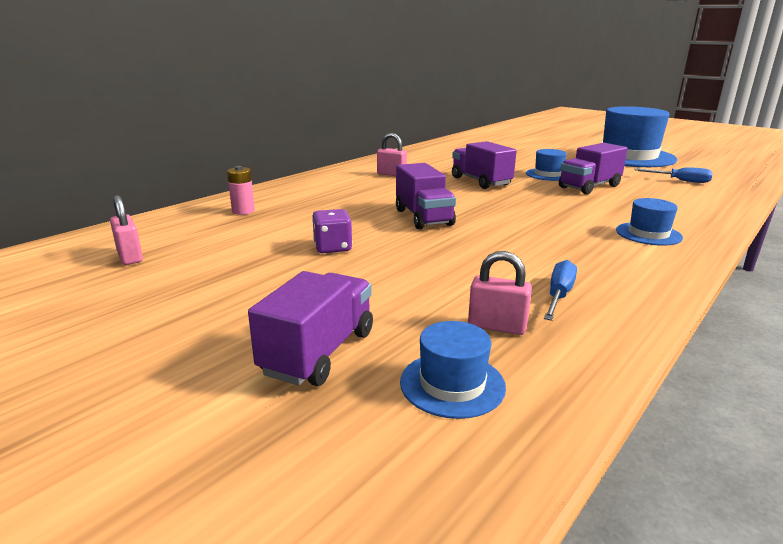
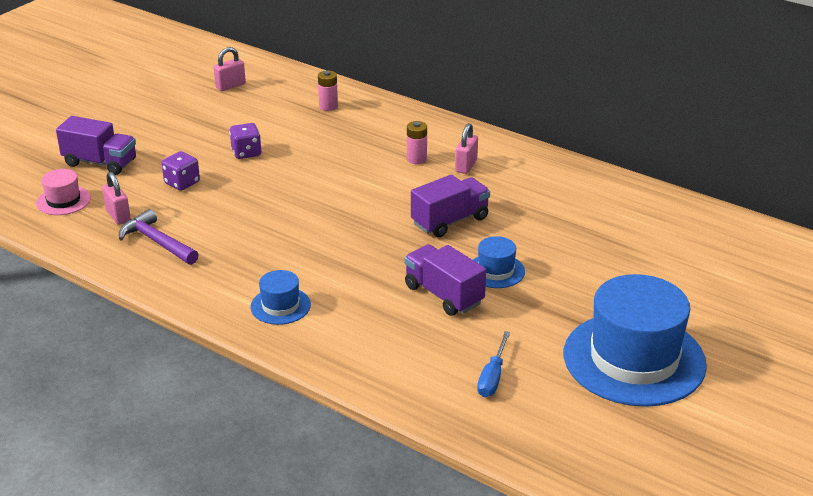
camera: 85 degrees right, 10 degrees up
(375, 186) = (416, 159): none -> pink battery
(402, 283) = (182, 183): none -> purple dice
(423, 217) = (319, 188): purple truck -> none
(452, 384) = (63, 200): blue hat -> pink hat
(497, 326) = (118, 216): pink padlock -> pink padlock turned 45 degrees counterclockwise
(559, 295) = (157, 242): blue screwdriver -> purple hammer

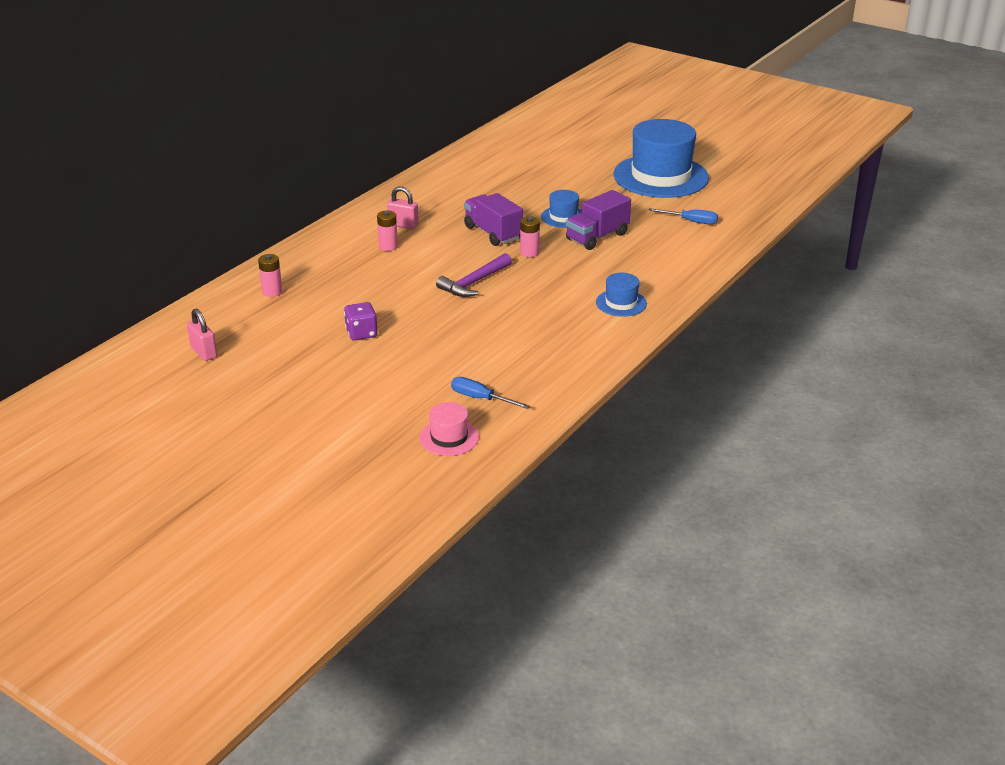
camera: 90 degrees left, 0 degrees up
(100, 163) = (369, 423): purple truck -> none
(118, 216) = (480, 398): pink padlock -> blue screwdriver
(157, 242) = (528, 371): purple hammer -> purple hammer (474, 283)
(182, 183) = (418, 366): purple dice -> none
(402, 245) = (529, 253): none -> pink battery

